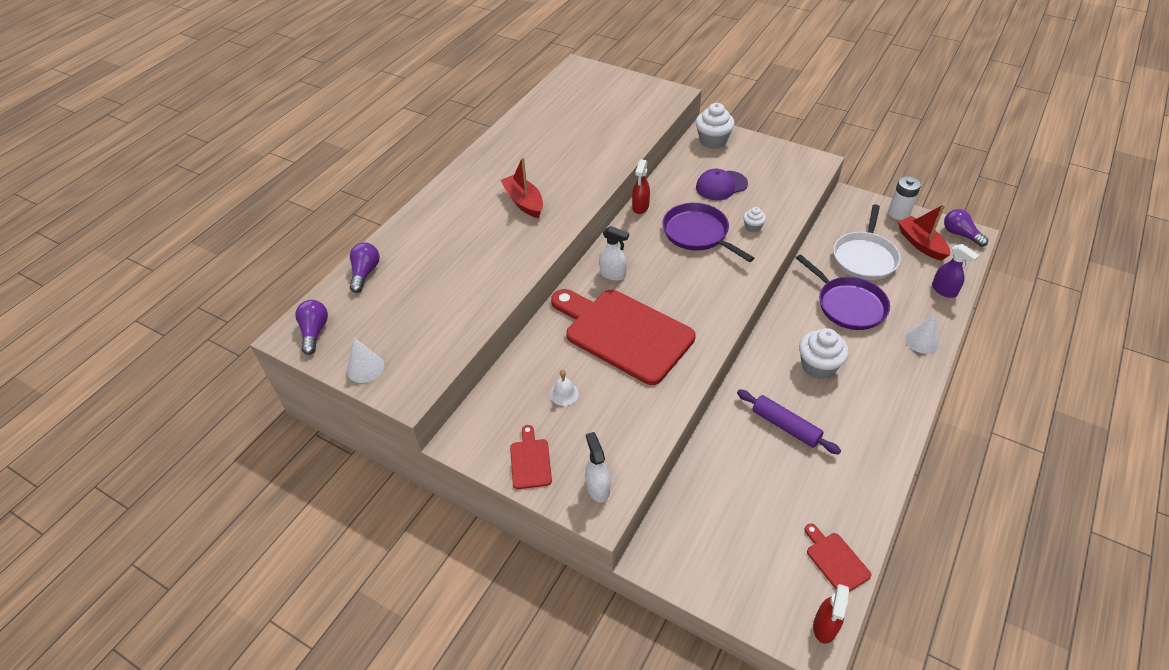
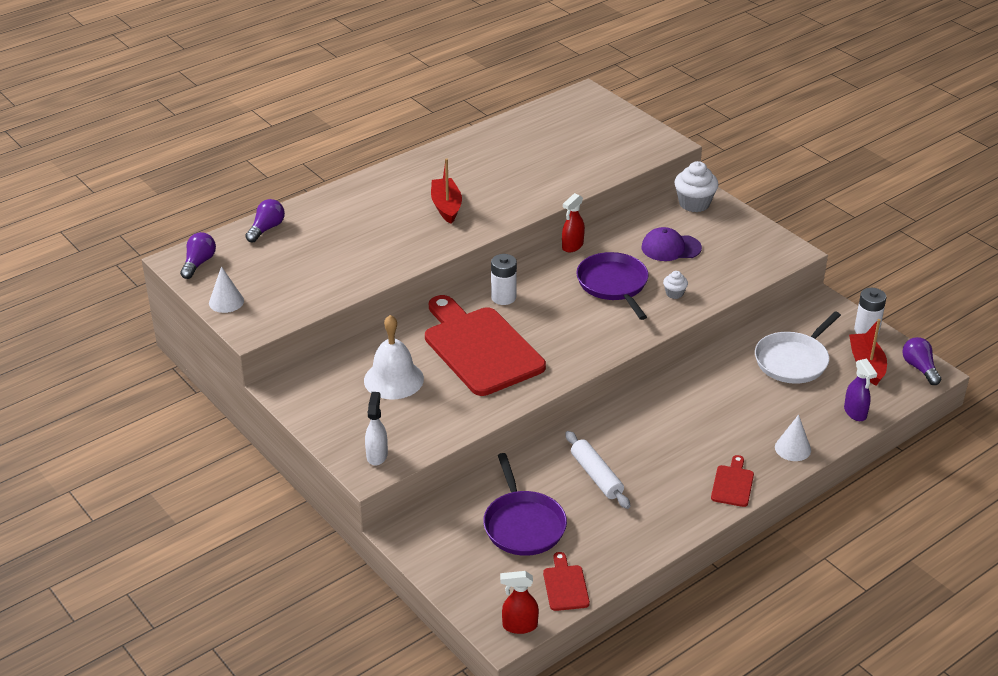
camera: 20 degrees right, 10 degrees down
(530, 461) = (332, 419): red cutting board -> red cutting board (733, 484)
(564, 394) = (393, 379): white bell -> white bell, size x2.12
(613, 274) = (503, 297): white spray bottle -> white battery
(785, 426) = (596, 476): purple rolling pin -> white rolling pin
(818, 366) = (667, 439): white cupcake -> none
(825, 627) = (519, 626): red spray bottle -> red spray bottle turned 45 degrees clockwise
(848, 305) = (740, 397): purple pan -> purple pan (523, 525)

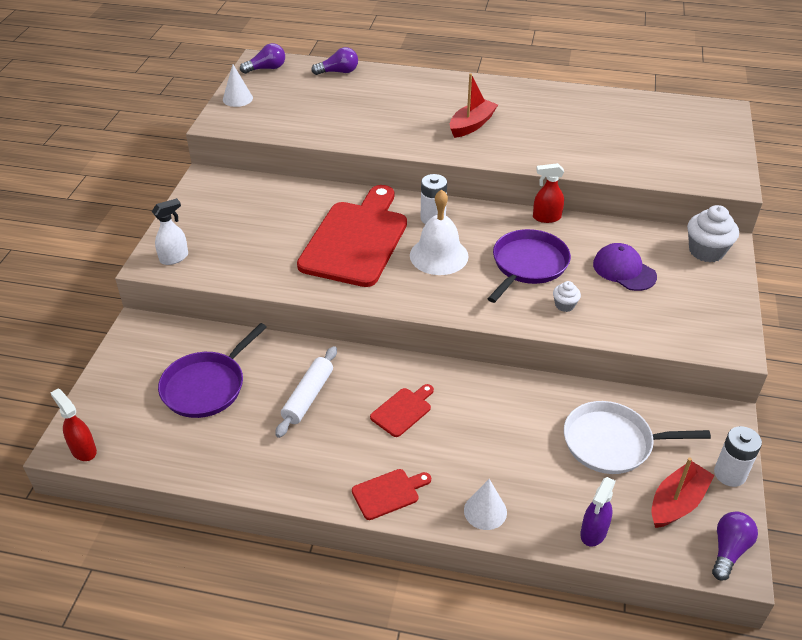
camera: 50 degrees right, 5 degrees up
(393, 379) = (270, 219): white bell -> white bell (439, 255)
(565, 585) = (154, 452): red cutting board -> red cutting board (403, 410)

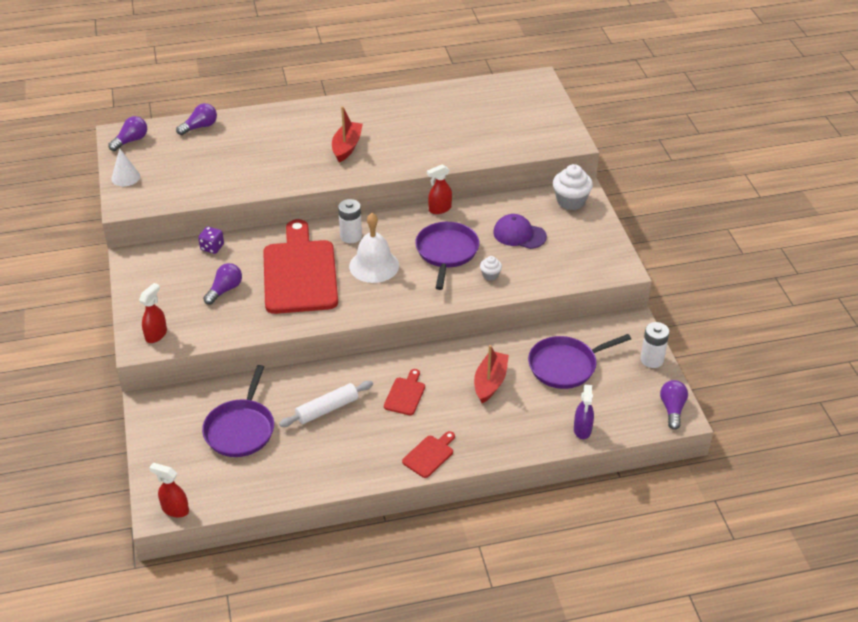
camera: 25 degrees left, 0 degrees up
(174, 258) = (156, 335): white spray bottle -> red spray bottle
(270, 234) = (225, 290): none -> purple light bulb
(287, 190) = (212, 247): none -> purple dice
(308, 397) = (327, 409): white rolling pin -> white rolling pin turned 60 degrees clockwise
(485, 511) = (503, 442): white cone -> none
(612, 443) = (565, 365): white pan -> purple pan
(677, 502) = (627, 390): red boat -> red boat (490, 382)

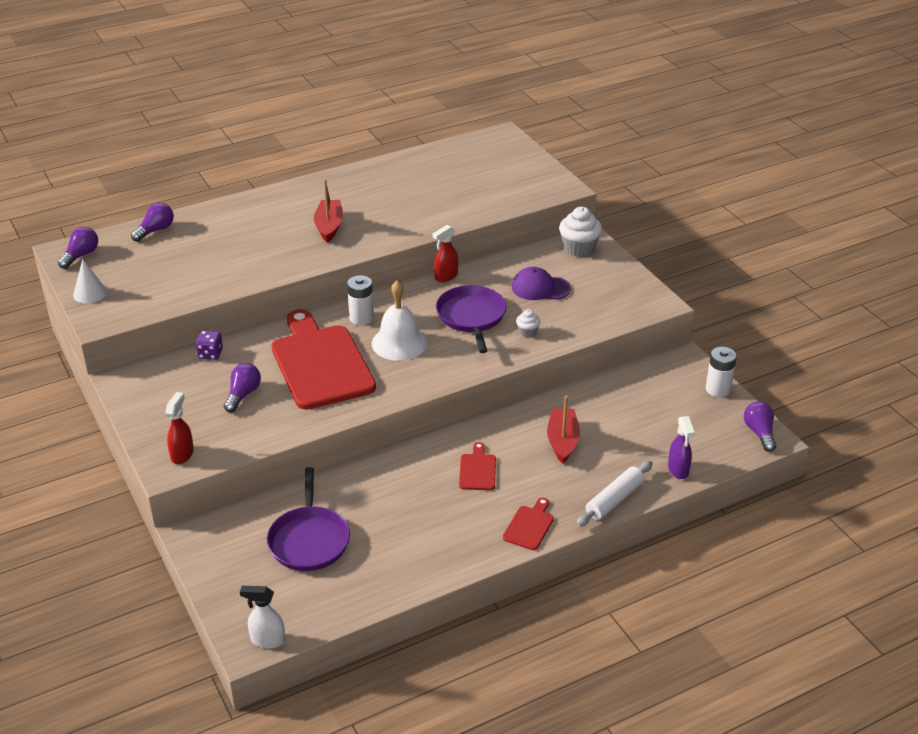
camera: 15 degrees left, 5 degrees down
(175, 509) = (267, 640): red spray bottle -> white spray bottle
(327, 409) = (398, 501): white rolling pin -> white rolling pin (614, 500)
(565, 365) = (633, 411): purple pan -> none

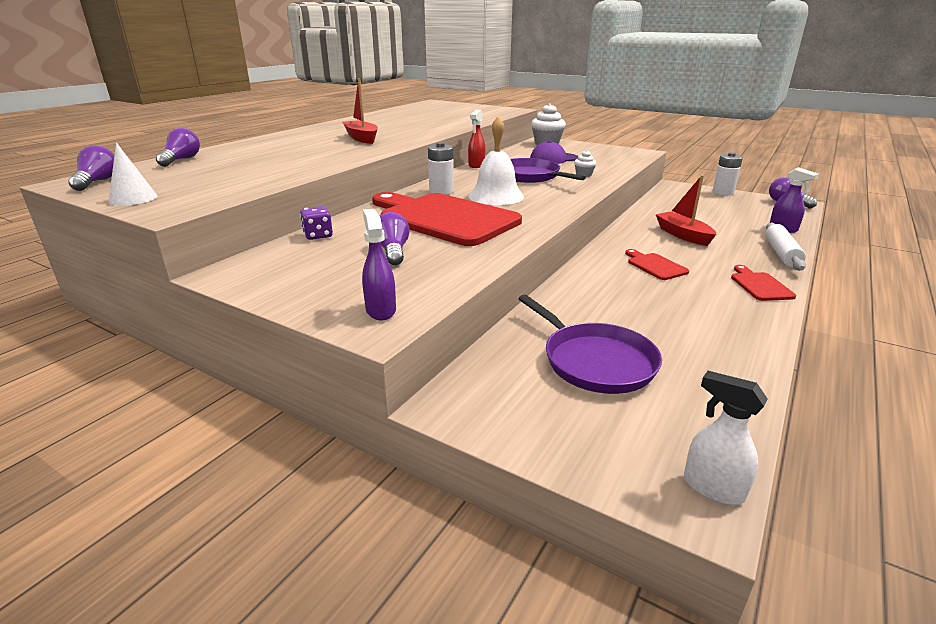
camera: 30 degrees left, 10 degrees down
(182, 454) = (380, 310): red spray bottle -> purple spray bottle
(267, 640) = (712, 488): white spray bottle -> white spray bottle turned 60 degrees clockwise

